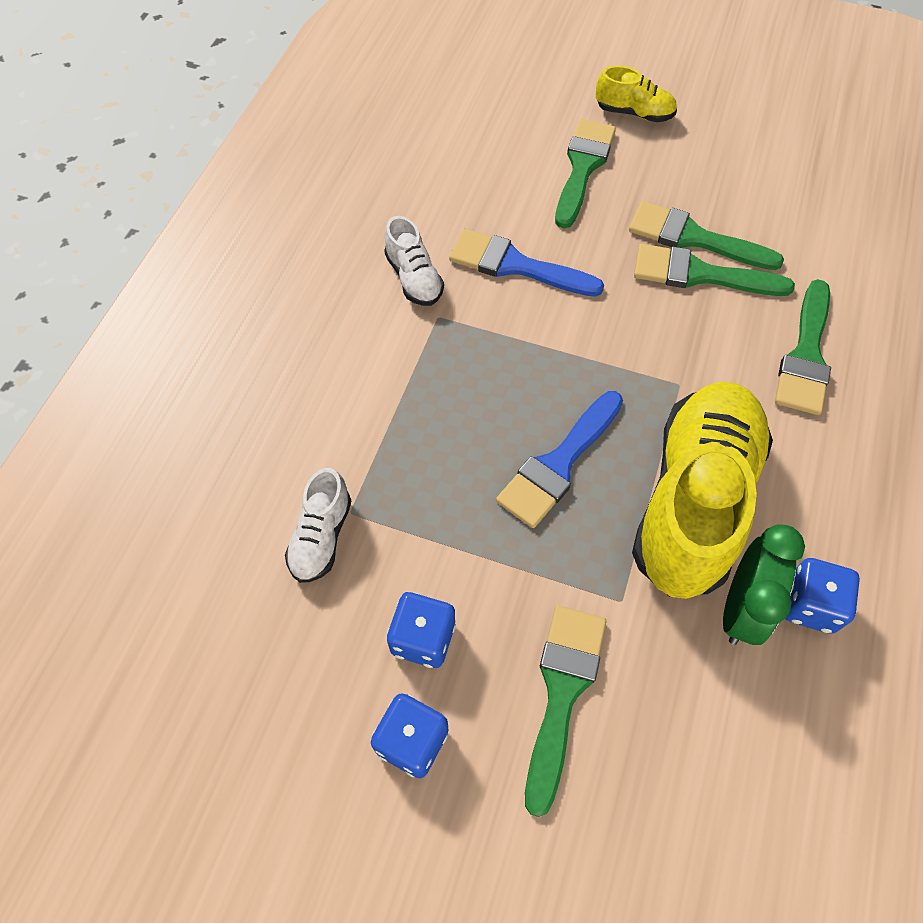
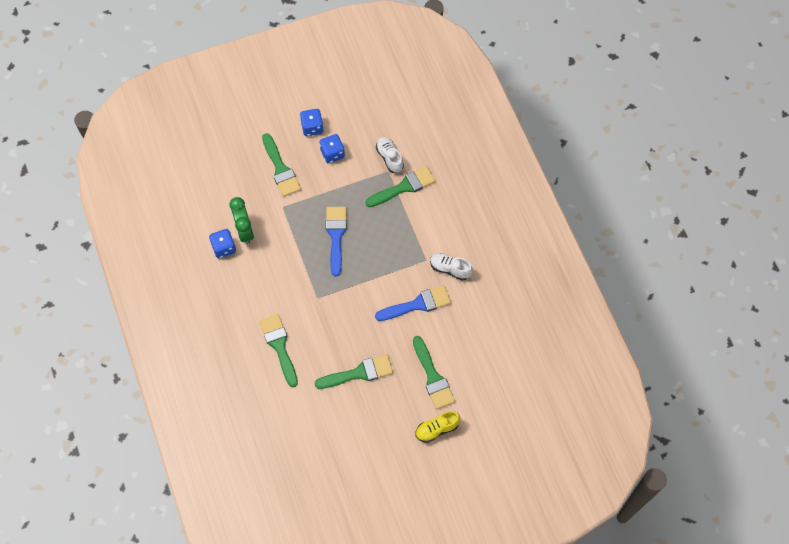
camera: 140 degrees right, 5 degrees up
(693, 501) = (282, 256): yellow shoe -> none
(700, 274) = (344, 355): green brush -> green brush (404, 187)

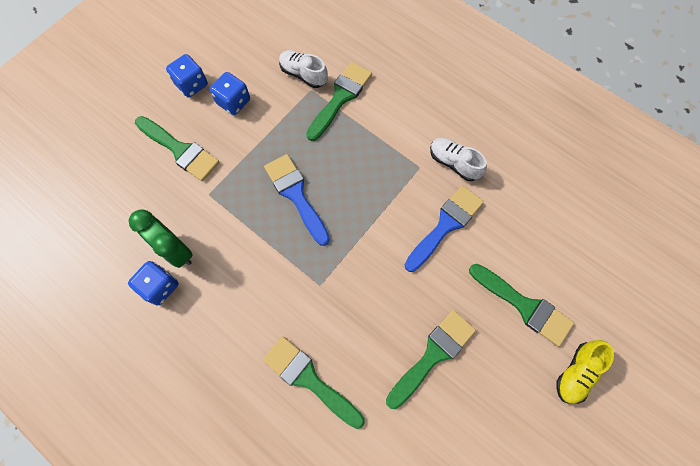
camera: 30 degrees left, 5 degrees up
(450, 269) = (454, 163): white shoe -> white shoe turned 45 degrees clockwise

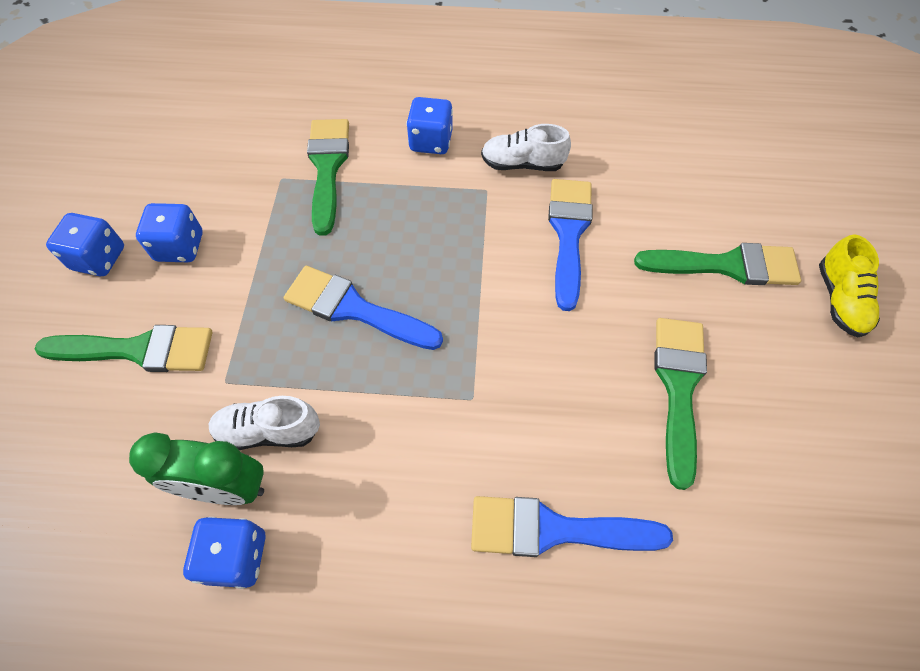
camera: 35 degrees left, 10 degrees down
(303, 74) = (257, 166): white shoe -> white shoe (268, 431)
(309, 379) = (554, 530): green brush -> blue brush
(411, 115) = (431, 141): none -> blue dice

